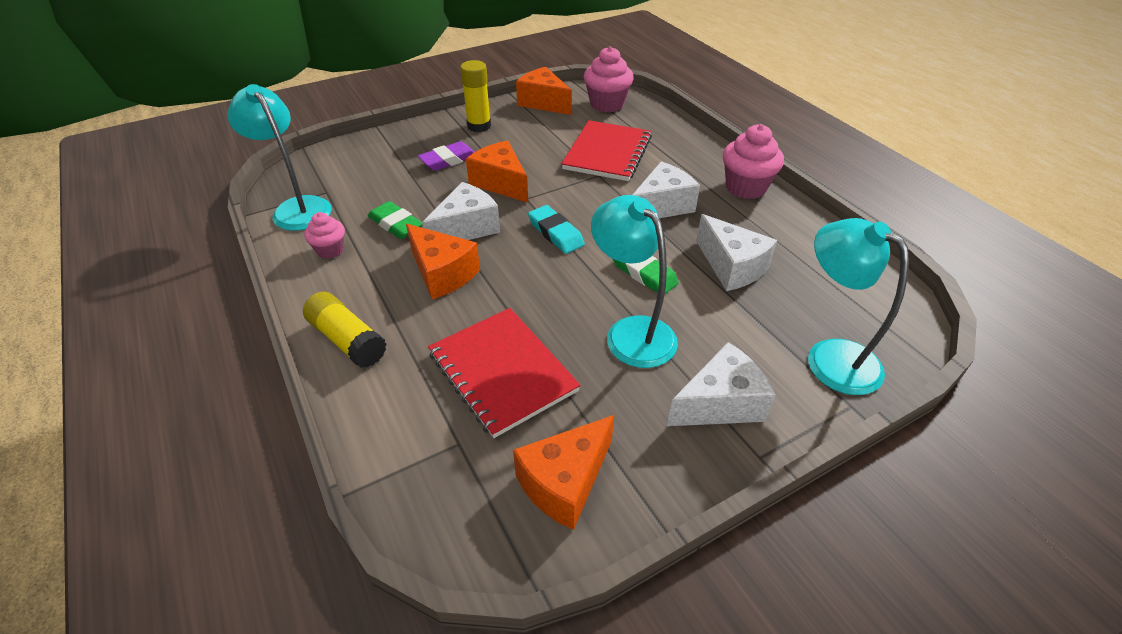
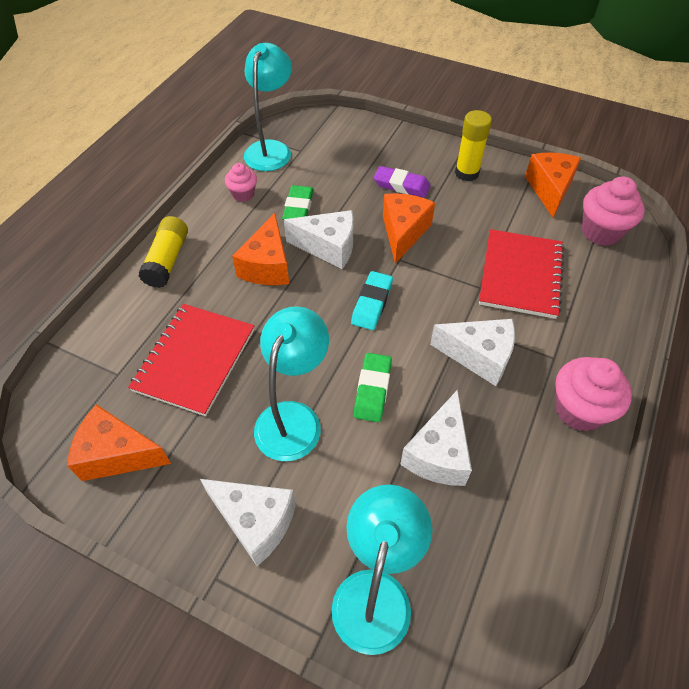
camera: 55 degrees right, 10 degrees up
(607, 153) = (520, 275): red notebook -> red notebook turned 60 degrees counterclockwise

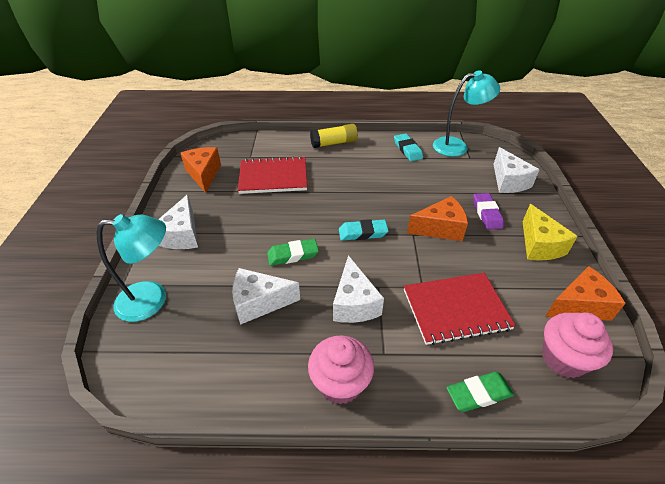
camera: 65 degrees right, 10 degrees down
(243, 194) = (407, 150): pink cupcake -> turquoise eraser
(267, 266) = (358, 178): orange cheese -> none
(293, 418) = (254, 227): turquoise lamp -> none
(298, 207) = (418, 174): green eraser -> green eraser (479, 394)
(328, 247) = (395, 198): white cheese -> white cheese (508, 181)
(466, 173) = (539, 245): yellow glue stick -> yellow cheese

